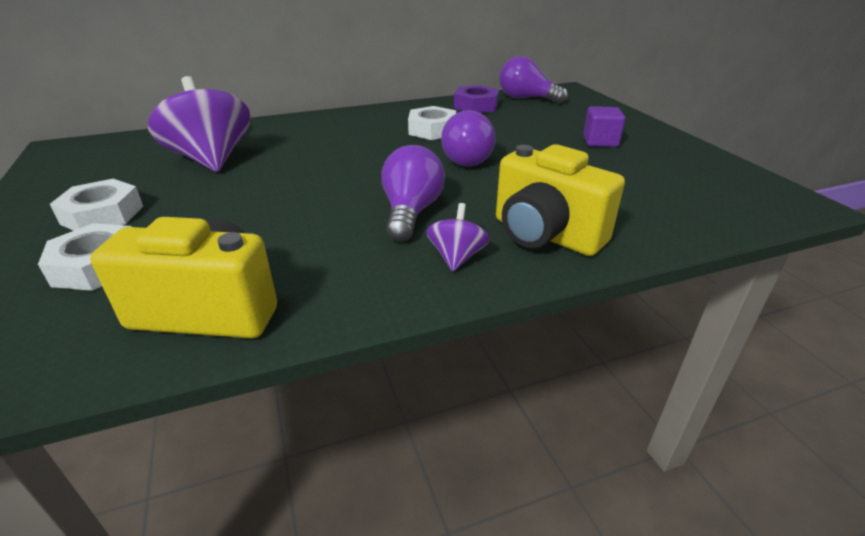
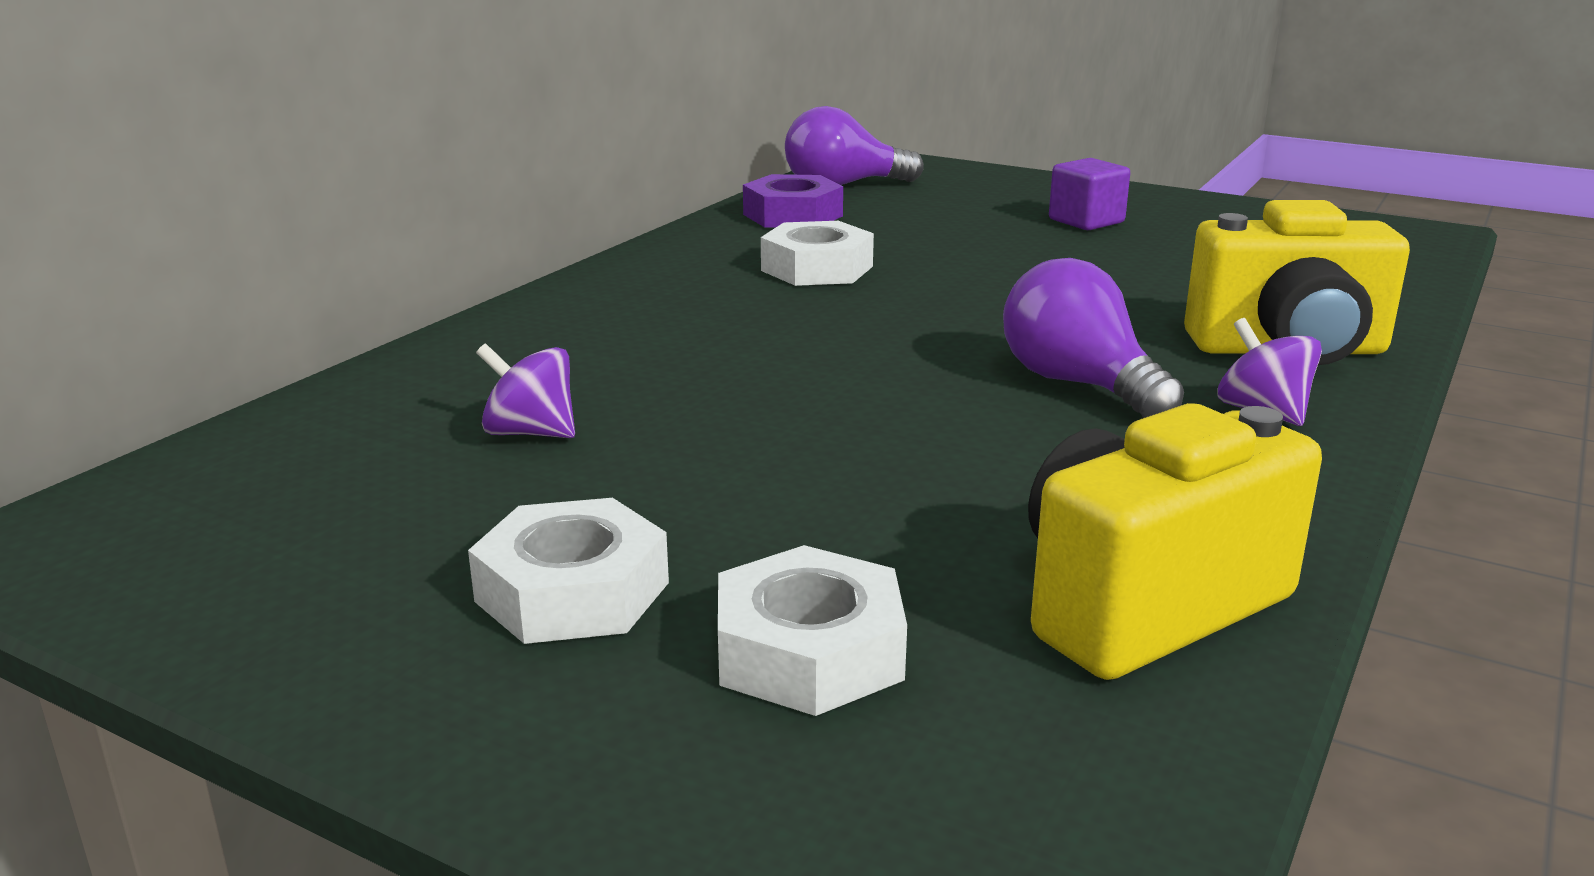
camera: 40 degrees left, 10 degrees down
(211, 160) = (530, 433): purple spinning top -> purple spinning top, size x0.48
(466, 159) = (972, 293): purple light bulb -> none

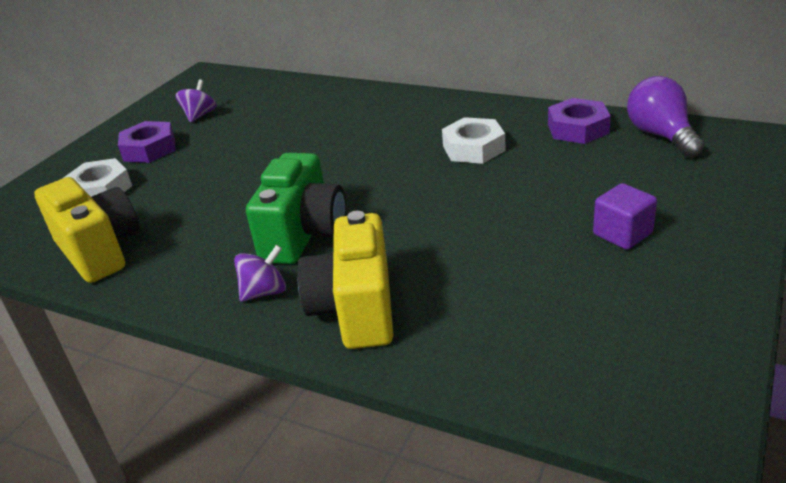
camera: 90 degrees right, 10 degrees up
(530, 433) = (264, 120): purple spinning top -> purple spinning top (200, 115)
(572, 592) = (149, 149): white nut -> purple nut
(1079, 385) = (304, 235): purple light bulb -> green camera

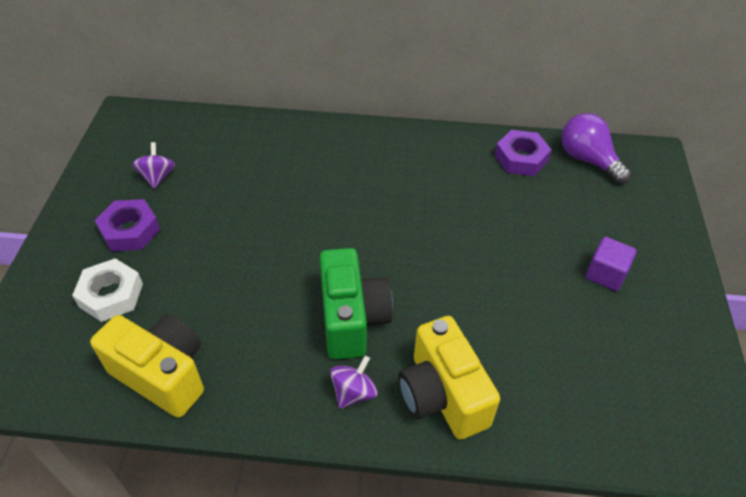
camera: 25 degrees left, 15 degrees up
(473, 148) = (447, 192): white nut -> none

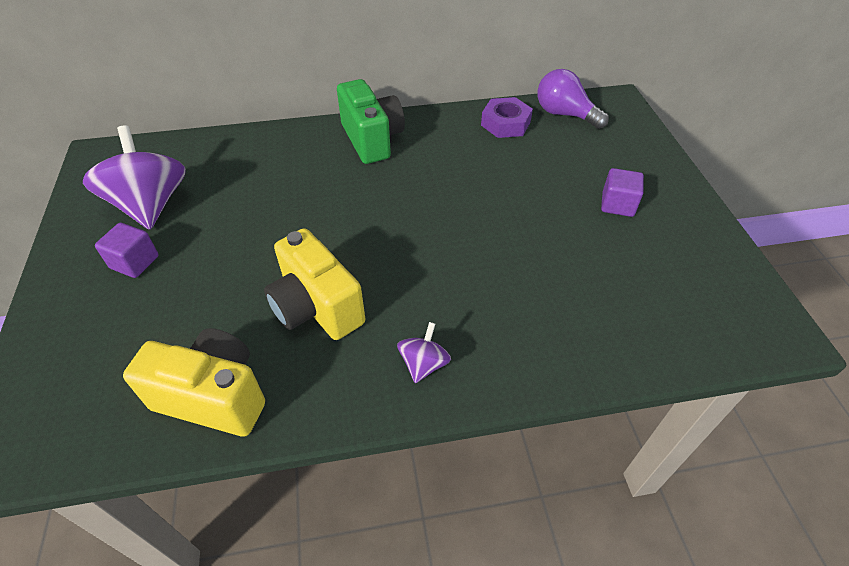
camera: 15 degrees left, 0 degrees up
(111, 295) = (131, 330): white nut -> none
(130, 230) = (135, 262): purple nut -> purple cube
(157, 177) = (150, 205): purple spinning top -> purple spinning top, size x2.07
(352, 319) = (398, 295): green camera -> green camera (372, 140)
(442, 395) = (511, 345): yellow camera -> yellow camera (316, 307)

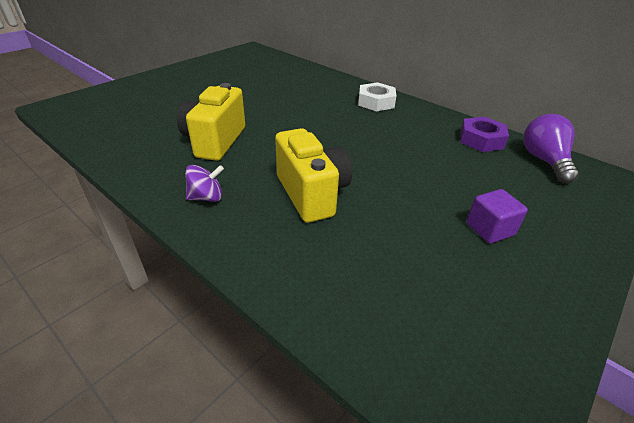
camera: 50 degrees right, 10 degrees down
(135, 262) = (193, 84): purple cube -> none
(150, 205) = (234, 71): purple spinning top -> none
(214, 397) = (122, 139): yellow camera -> yellow camera (312, 194)
(372, 140) = (376, 102): green camera -> white nut

